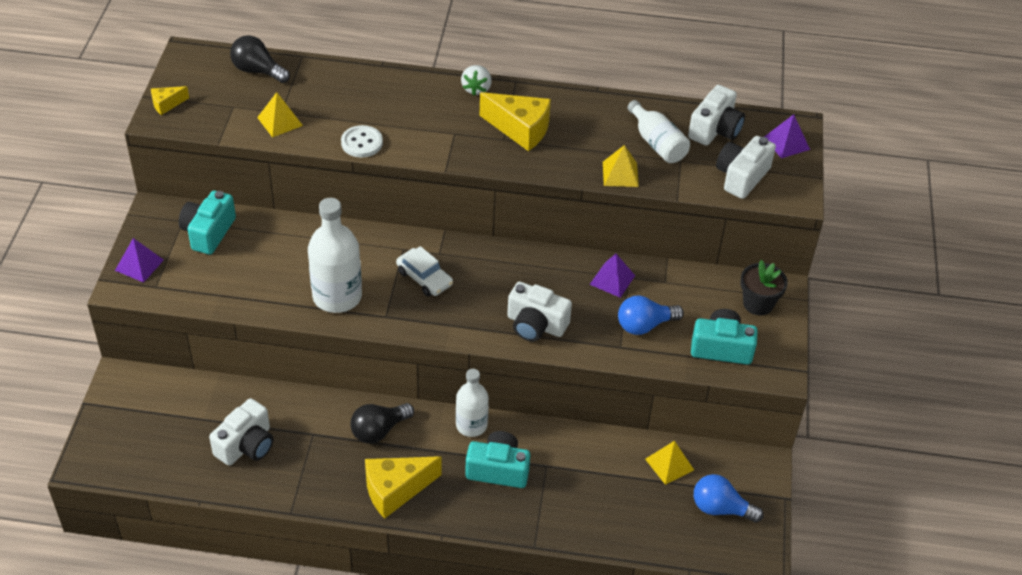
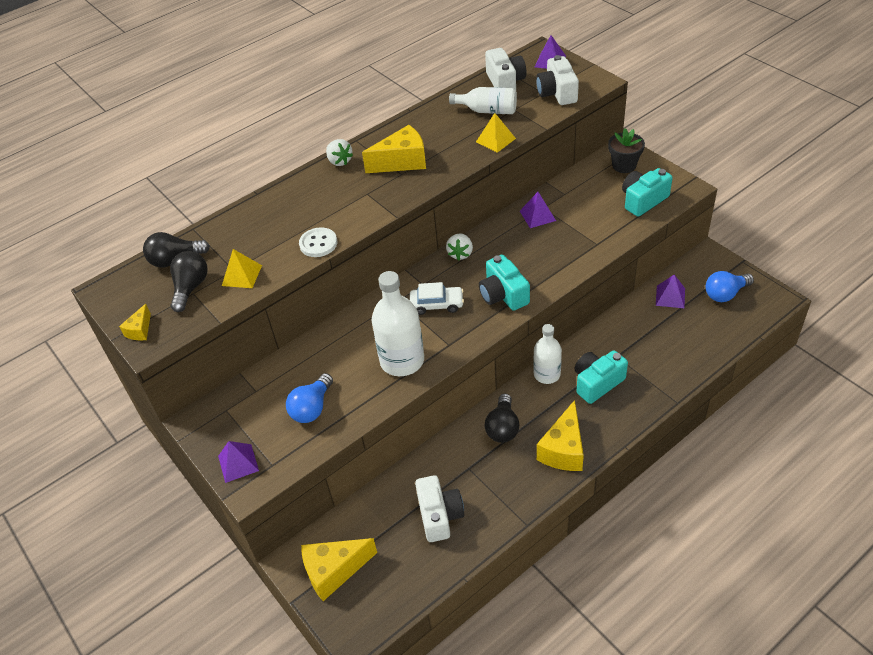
camera: 40 degrees left, 0 degrees up
(133, 411) = (334, 571): none -> yellow cheese
(208, 232) = (256, 400): turquoise camera -> turquoise camera (503, 295)
(237, 101) = (191, 288): none -> black light bulb
(503, 255) = (460, 254): none -> white strawberry
(535, 325) = (537, 272): white camera -> none
(644, 325) = (590, 223): blue light bulb -> blue light bulb (312, 408)
(669, 464) = (670, 296): yellow pyramid -> purple pyramid

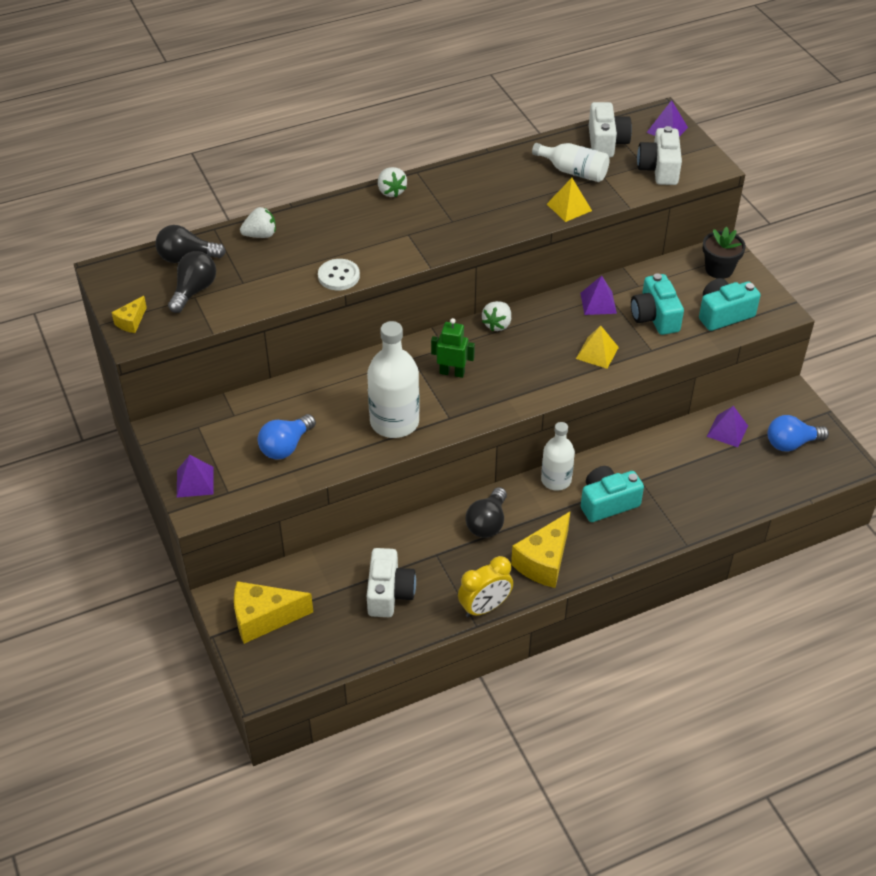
camera: 10 degrees right, 0 degrees up
(236, 224) = (260, 235): none -> white strawberry
(242, 275) = (249, 290): yellow pyramid -> yellow pyramid (597, 352)
(402, 162) = (458, 208): yellow cheese -> none
(437, 304) = (452, 372): white car -> green robot
(503, 295) = (527, 380): turquoise camera -> turquoise camera (655, 317)
(528, 506) = (485, 607): none -> yellow clock

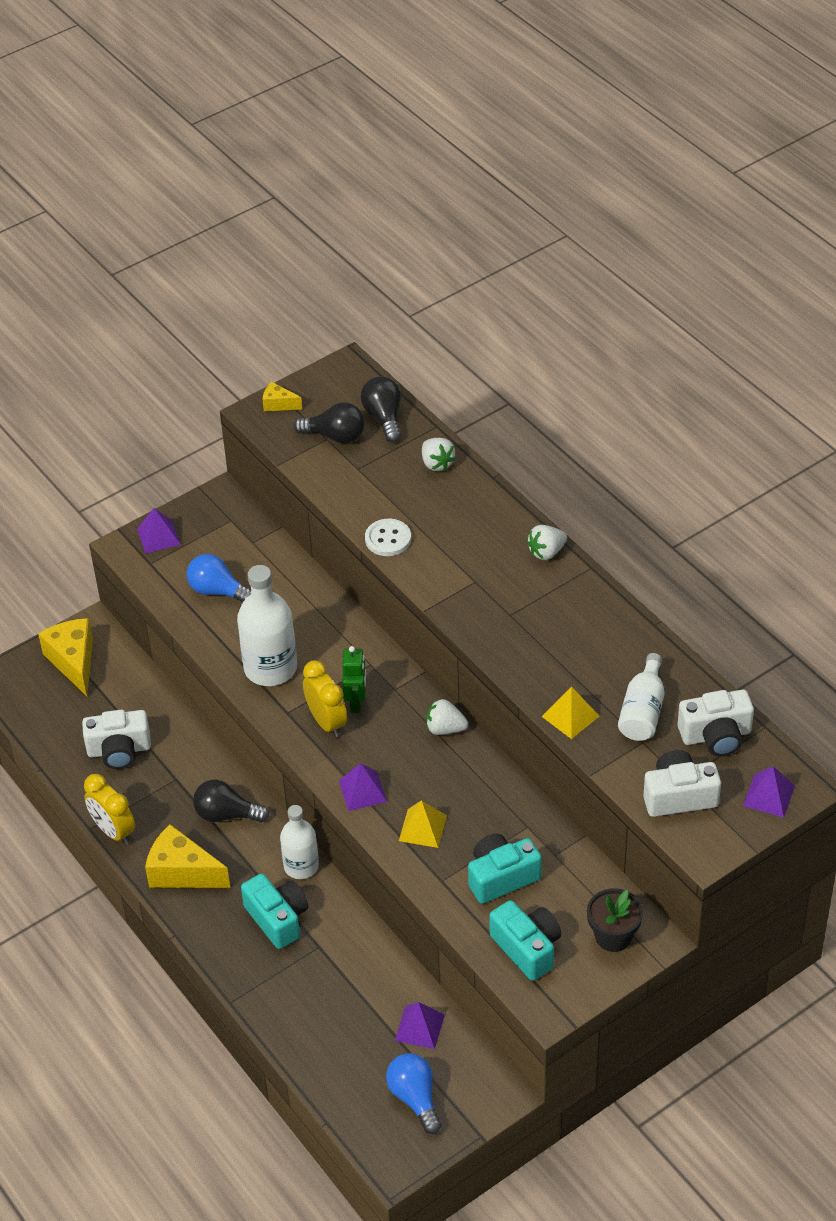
camera: 80 degrees right, 0 degrees up
(468, 394) = (327, 722): none -> yellow clock
(598, 303) = (510, 818): purple pyramid -> purple pyramid (363, 791)

